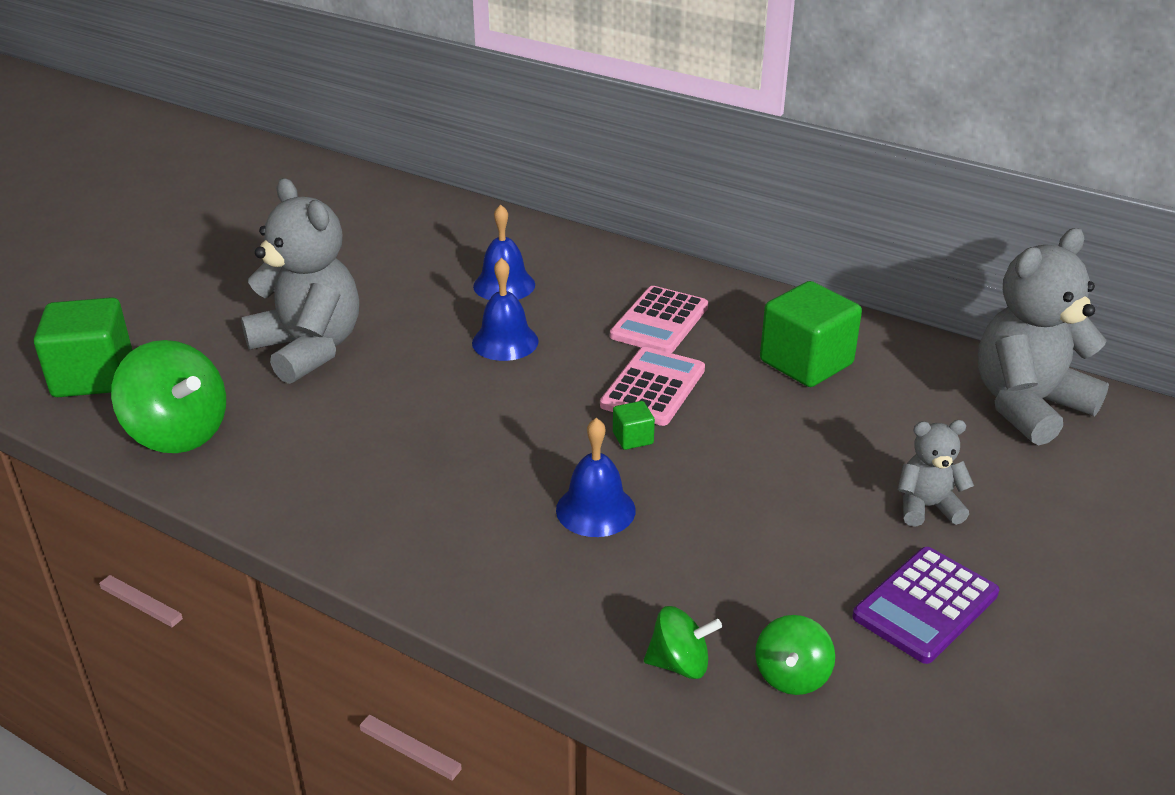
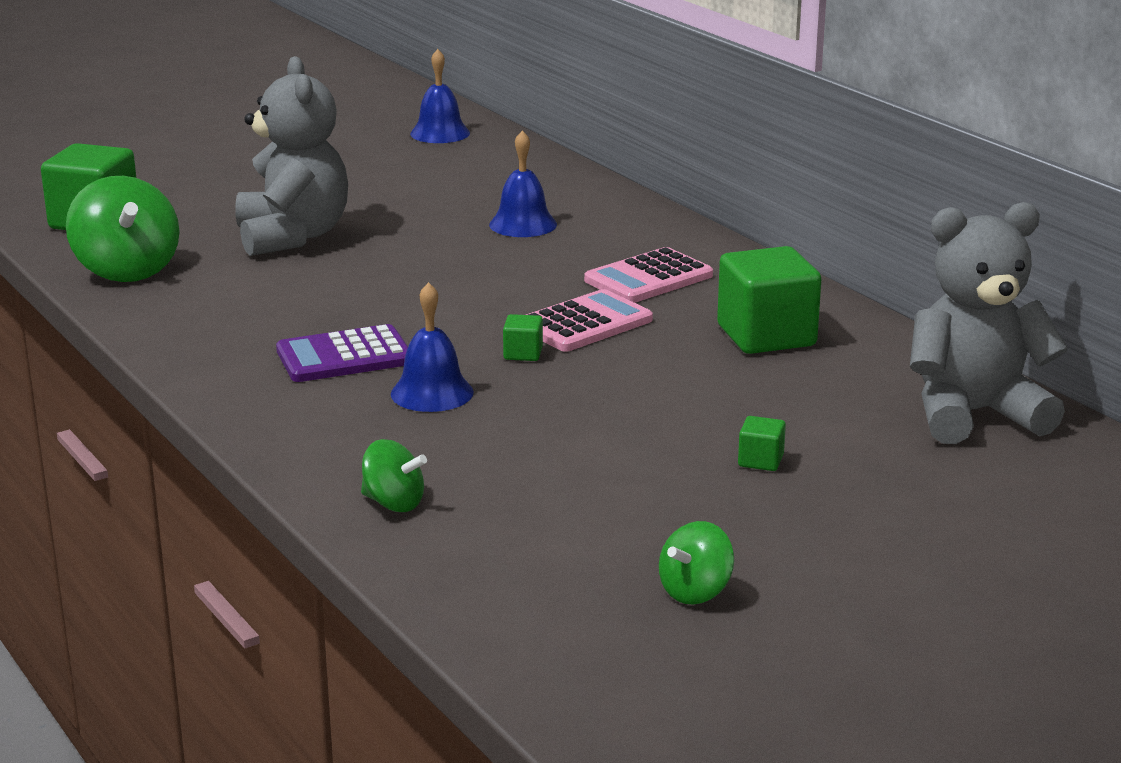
camera: 25 degrees right, 10 degrees down
(505, 342) = (478, 264): blue bell -> blue bell (440, 133)
(792, 676) = (485, 535): green spinning top -> green spinning top (695, 592)
(925, 605) = (671, 523): purple calculator -> purple calculator (344, 356)
(927, 507) = (760, 461): grey teddy bear -> green cube

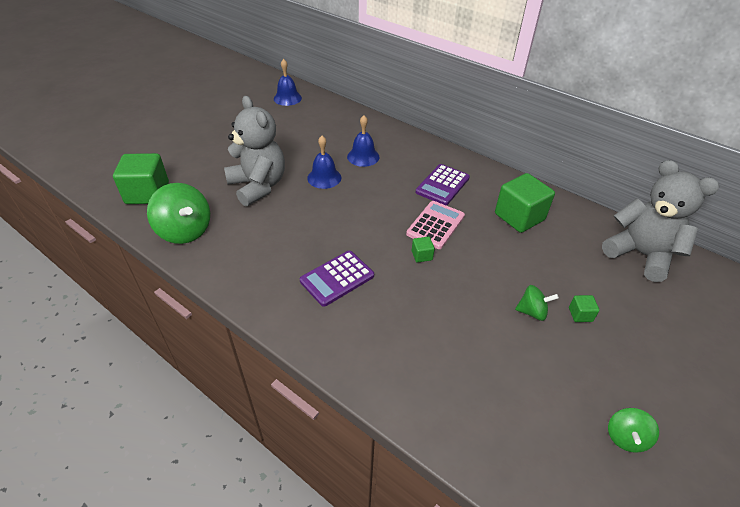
camera: 20 degrees left, 20 degrees up
(393, 503) = (434, 403): green spinning top -> green spinning top (532, 312)
(432, 393) = (397, 298): blue bell -> blue bell (324, 178)
(648, 278) = (442, 185): pink calculator -> purple calculator
(973, 414) = (640, 254): grey teddy bear -> grey teddy bear turned 75 degrees clockwise

